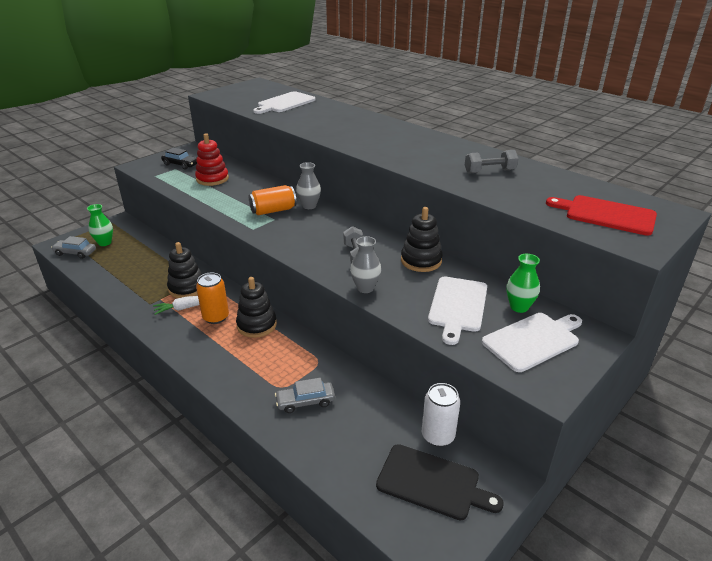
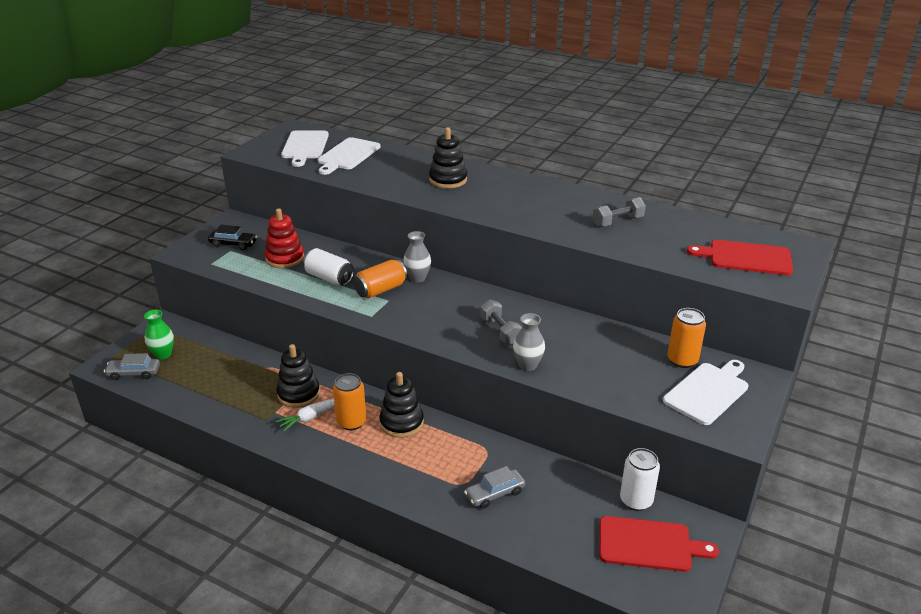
camera: 15 degrees left, 0 degrees up
(237, 197) = (329, 278): none -> white can
(421, 261) = (568, 326): black stacking toy -> black stacking toy (448, 180)
(432, 483) = (649, 544): black cutting board -> red cutting board
(457, 306) = (625, 369): white cutting board -> white cutting board (305, 146)
(519, 307) = (682, 360): green vase -> orange can

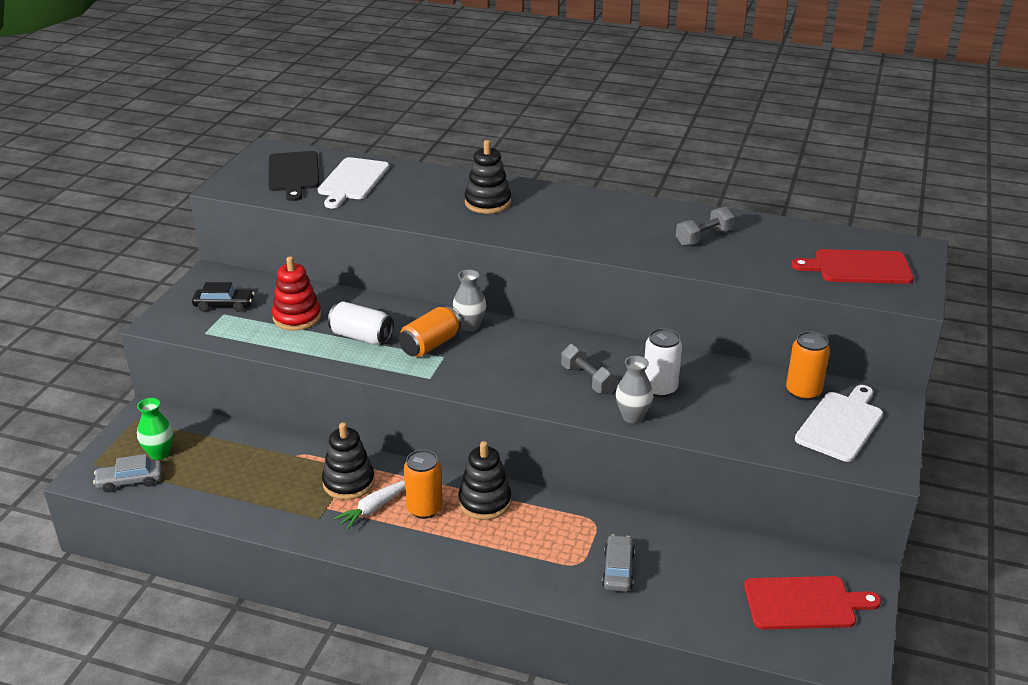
camera: 10 degrees left, 0 degrees up
(305, 146) = (293, 174): white cutting board -> black cutting board
(495, 493) = (618, 570): grey car -> grey car turned 135 degrees clockwise
(636, 500) = (777, 557): white can -> white can (660, 389)

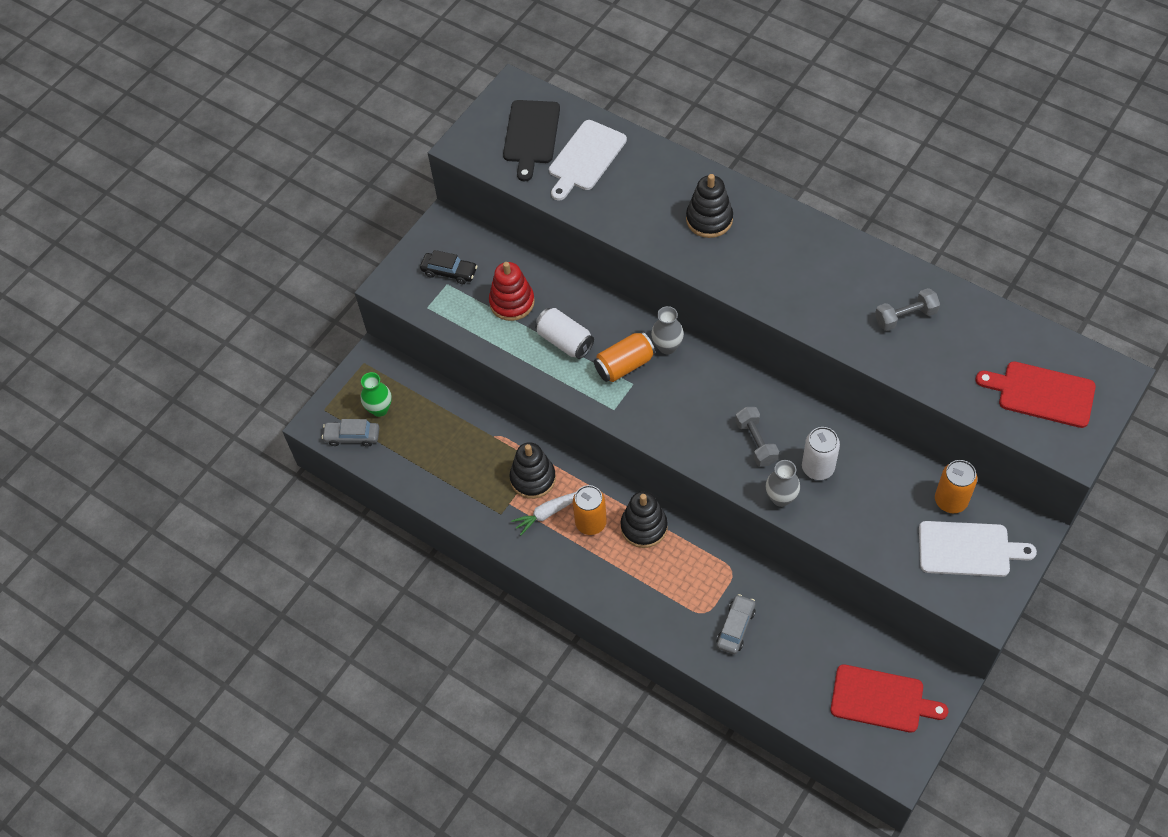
camera: 20 degrees right, 25 degrees up
(841, 424) = (968, 549): white cutting board -> white cutting board turned 45 degrees clockwise

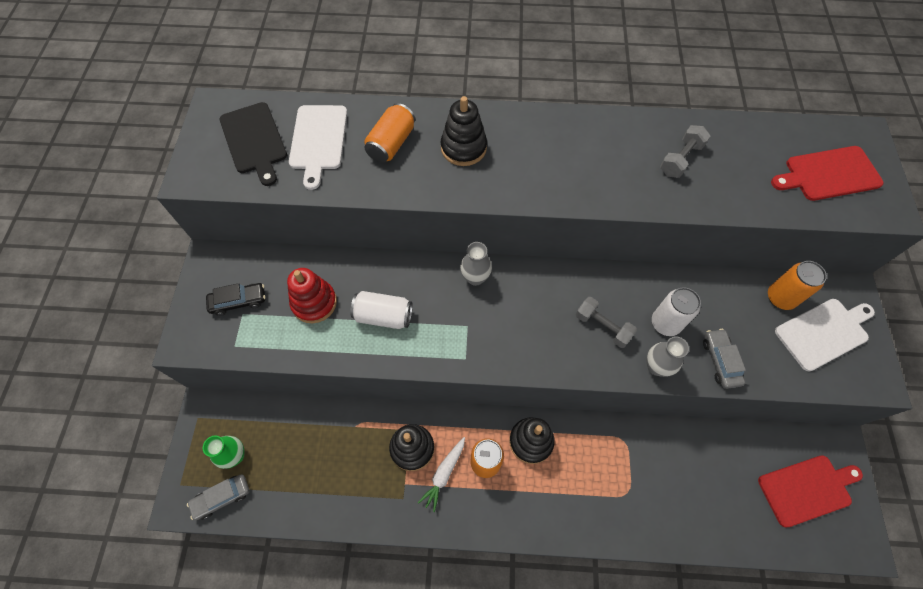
camera: 35 degrees left, 5 degrees up
(624, 365) = (449, 312): orange can -> orange can (391, 143)
(735, 627) = (660, 492): grey car -> grey car (720, 361)

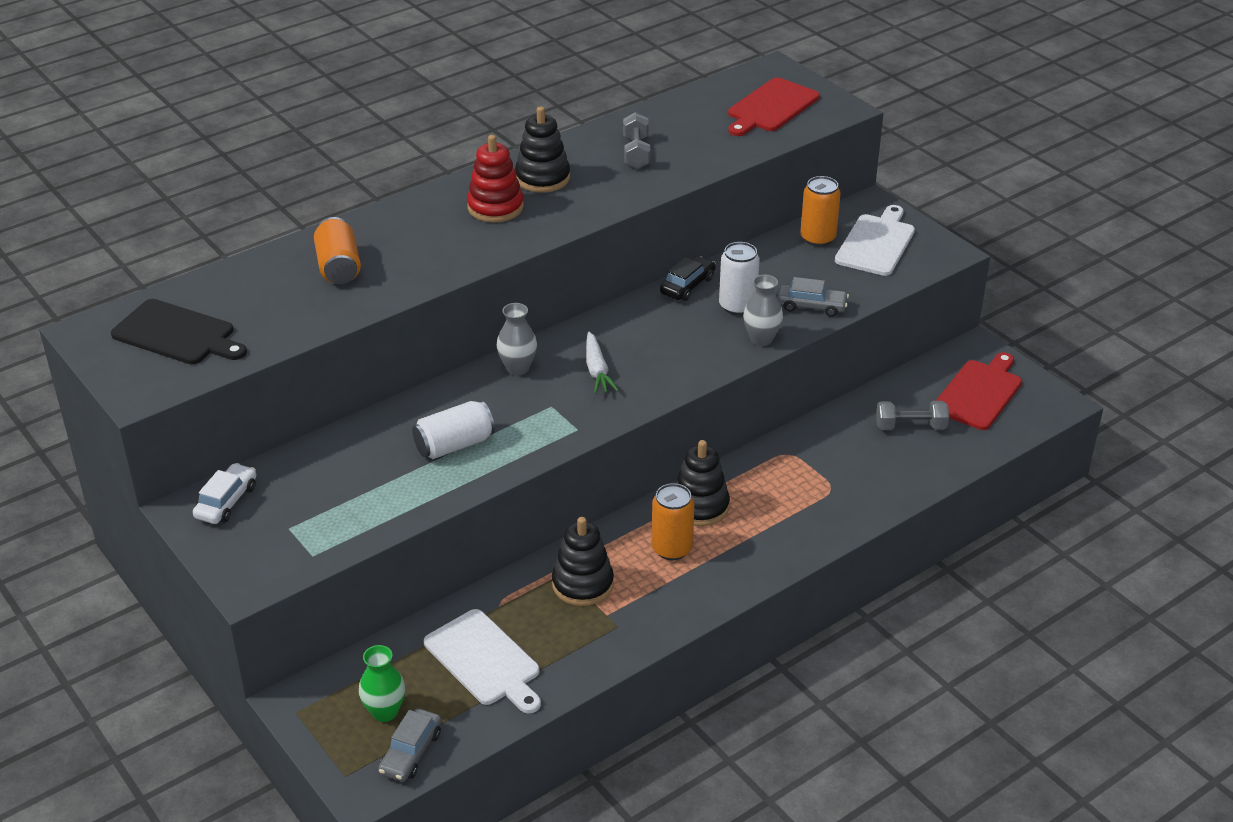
camera: 40 degrees left, 25 degrees down
(232, 268) = (226, 501): none -> white car
(239, 301) = (271, 521): black car -> black car (687, 285)
(314, 303) = (363, 476): red stacking toy -> red stacking toy (495, 207)
(318, 140) = (253, 301): white cutting board -> white cutting board (484, 660)
(444, 474) = (639, 582): white carrot -> white carrot (597, 370)
(463, 148) = (419, 236): black stacking toy -> black stacking toy (542, 178)
(602, 326) = (683, 338): grey dumbbell -> grey dumbbell (910, 426)
(720, 361) = (811, 306): grey car -> grey car turned 150 degrees clockwise

